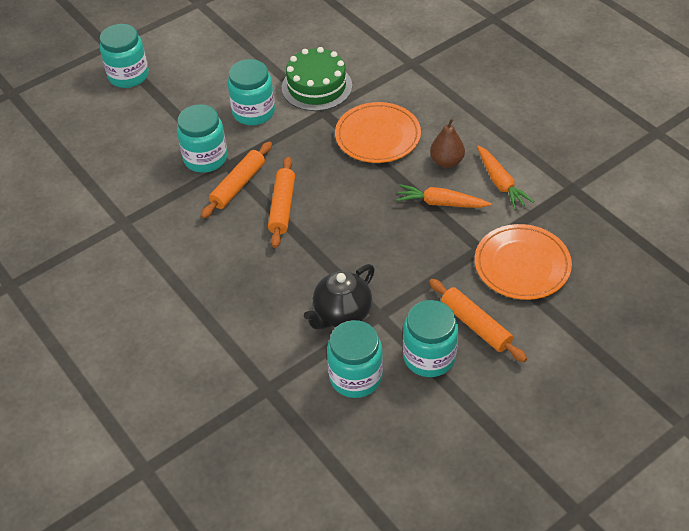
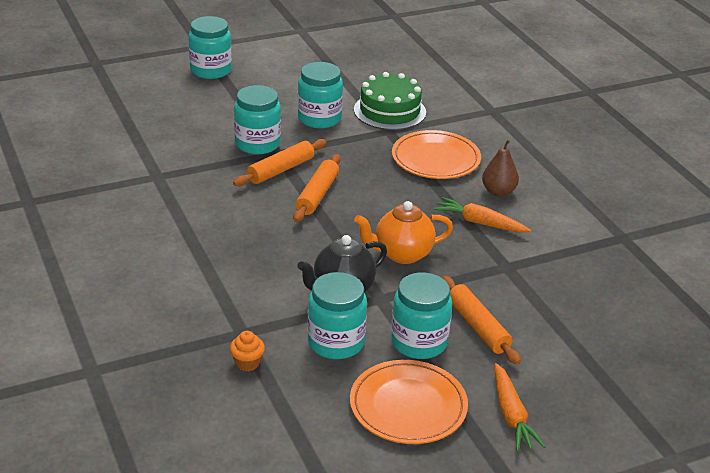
camera: 10 degrees right, 15 degrees down
(284, 422) = (247, 363): none -> orange cupcake
(382, 258) = (402, 254): none -> orange teapot
(500, 183) = (548, 219): orange carrot -> orange carrot (511, 415)
(522, 265) = (546, 288): orange plate -> orange plate (408, 406)

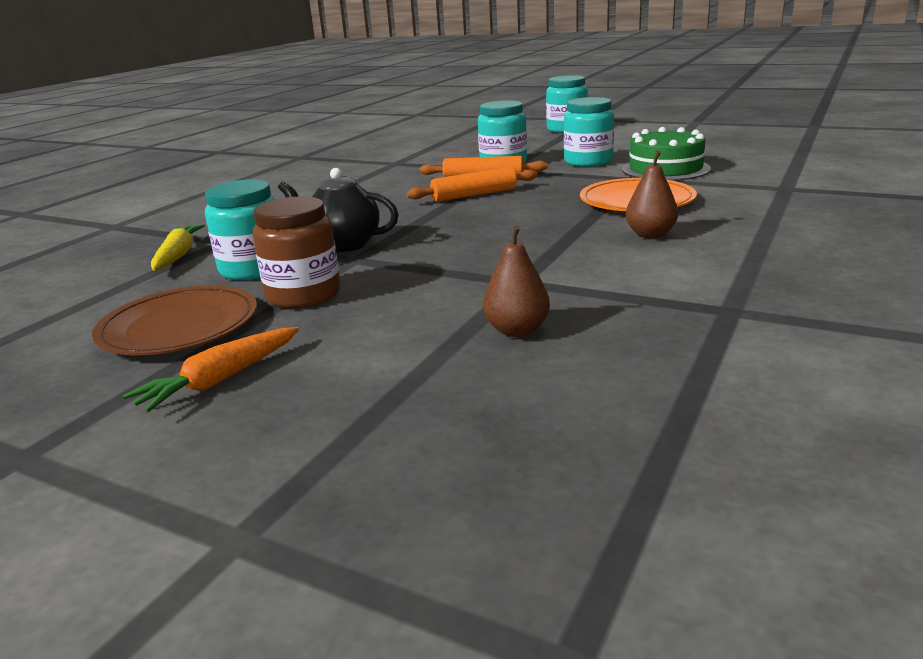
camera: 55 degrees right, 10 degrees down
(247, 363) = (178, 256): orange cupcake -> yellow carrot
(402, 254) = (446, 242): orange teapot -> none
(408, 406) = (179, 327): orange plate -> brown plate
(419, 342) = (303, 295): turquoise jar -> brown jar
(478, 327) = (377, 307): orange rolling pin -> none
(480, 223) = (573, 247): orange carrot -> none
(569, 301) = (517, 330): none -> brown pear

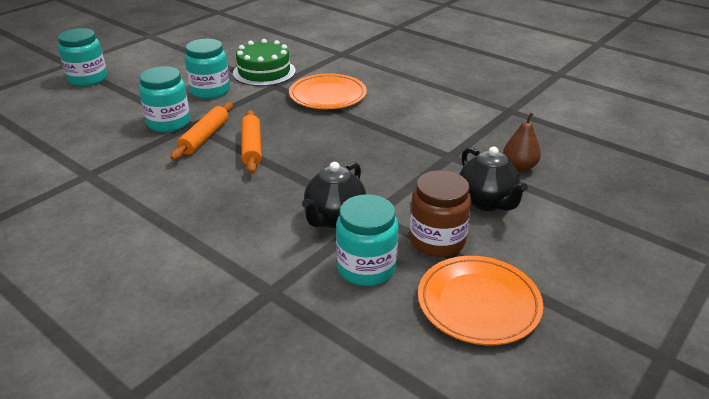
camera: 80 degrees left, 10 degrees up
(178, 256) = (297, 321): yellow carrot -> none
(179, 327) = (478, 303): brown plate -> orange plate
(220, 380) = (567, 276): orange carrot -> none
(400, 315) = (487, 202): none -> black teapot
(650, 234) = (394, 105): brown pear -> none

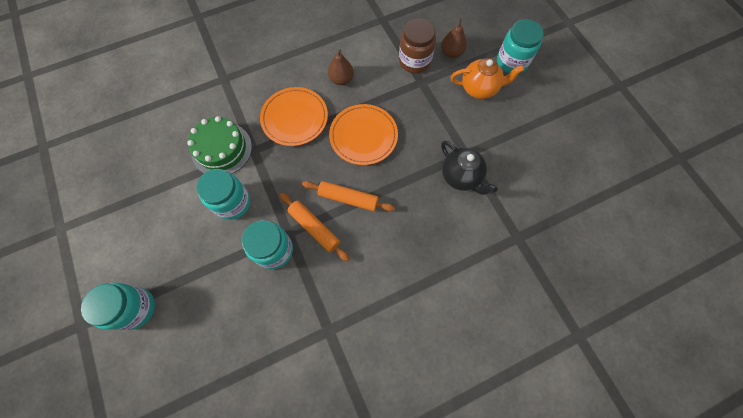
camera: 65 degrees left, 35 degrees up
(366, 268) = (515, 179): turquoise jar -> turquoise jar (512, 62)
(400, 107) = (341, 79): none -> brown pear
(437, 241) = (505, 132): brown jar -> brown jar (414, 61)
(478, 303) = (562, 138): orange plate -> orange plate (363, 136)
(487, 202) = (479, 89): black teapot -> orange teapot

